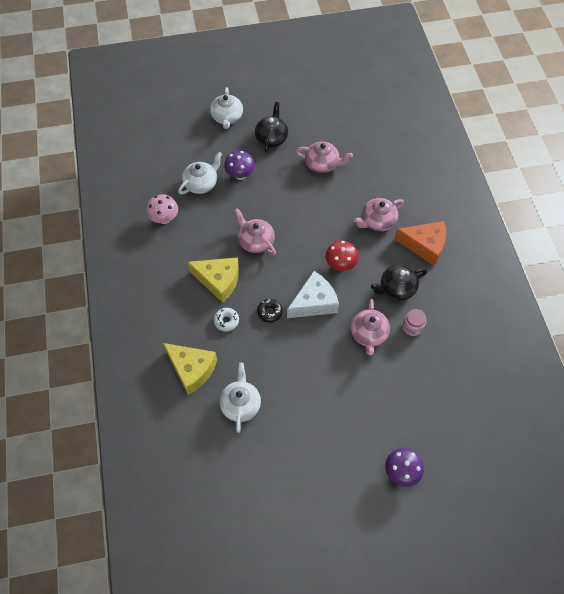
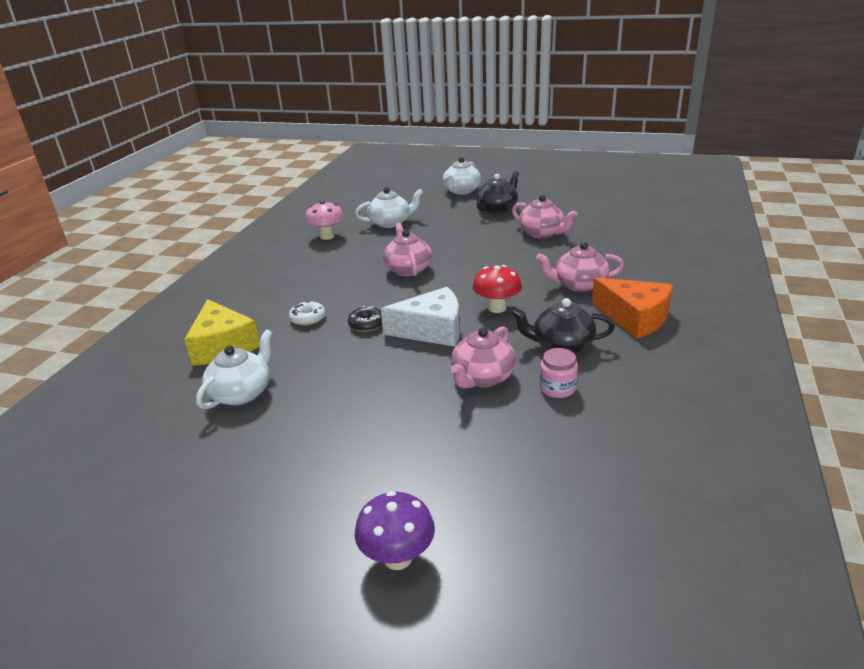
camera: 30 degrees right, 30 degrees down
(219, 281) = (334, 287): yellow cheese -> none
(240, 175) = (438, 225): purple mushroom -> none

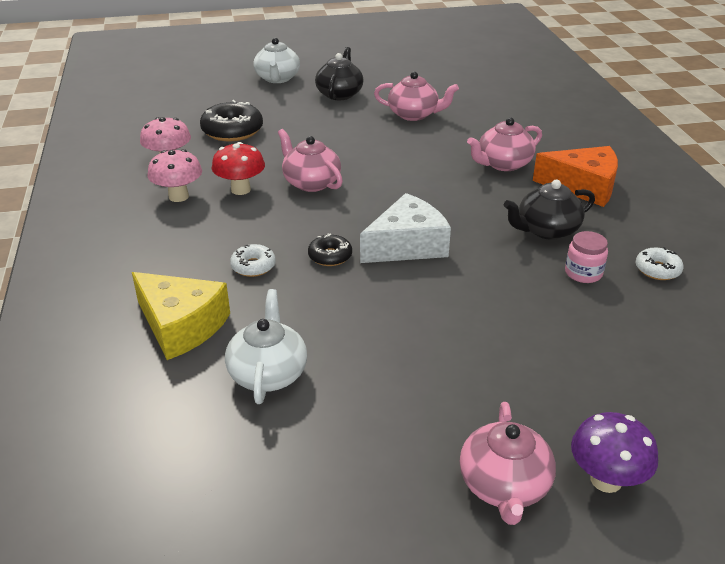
camera: 30 degrees left, 5 degrees up
(309, 261) = (178, 196): none -> pink mushroom
(390, 223) = (232, 131): white teapot -> black donut
(482, 377) = (506, 282): pink teapot -> pink teapot (504, 486)
(497, 308) = (449, 206): red mushroom -> red mushroom (240, 189)
(633, 404) = (657, 270): none -> white donut

